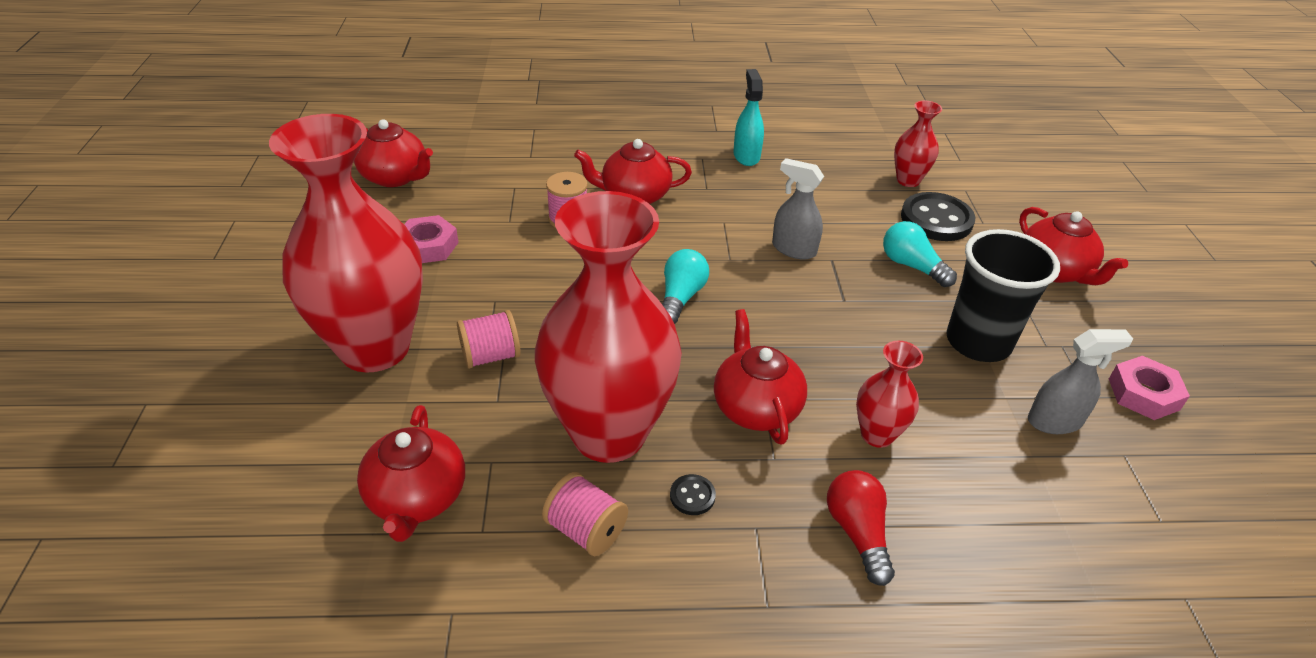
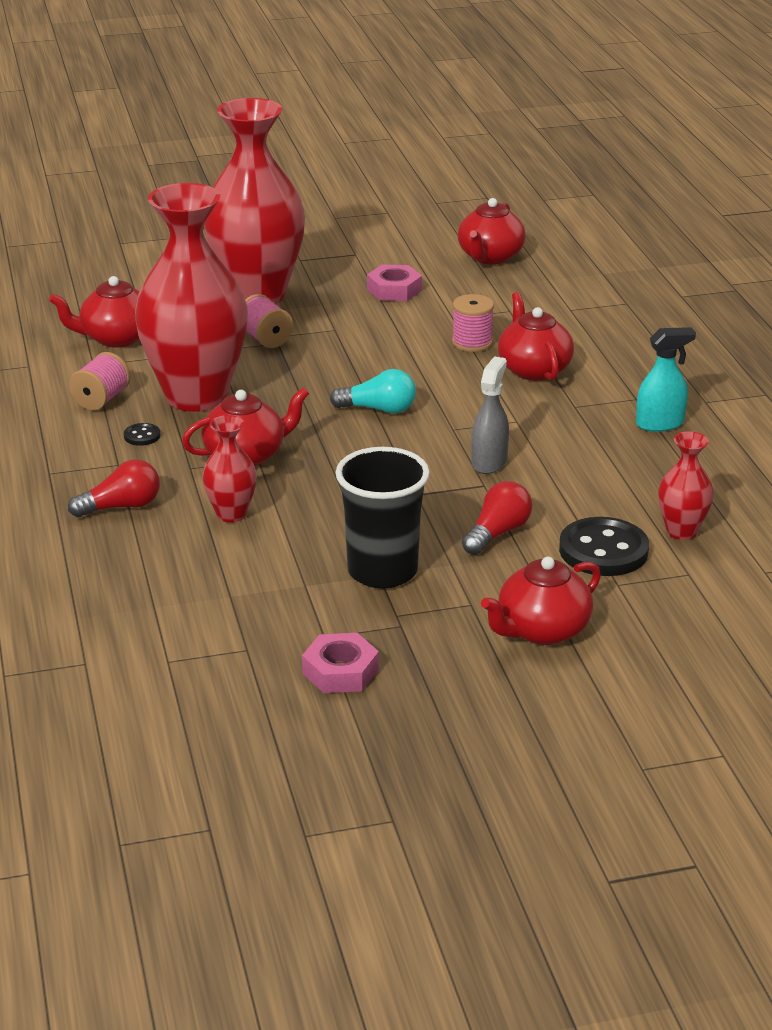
camera: 80 degrees right, 10 degrees down
(912, 266) = (497, 533): turquoise light bulb -> red light bulb
(1054, 421) = (280, 611): grey spray bottle -> none

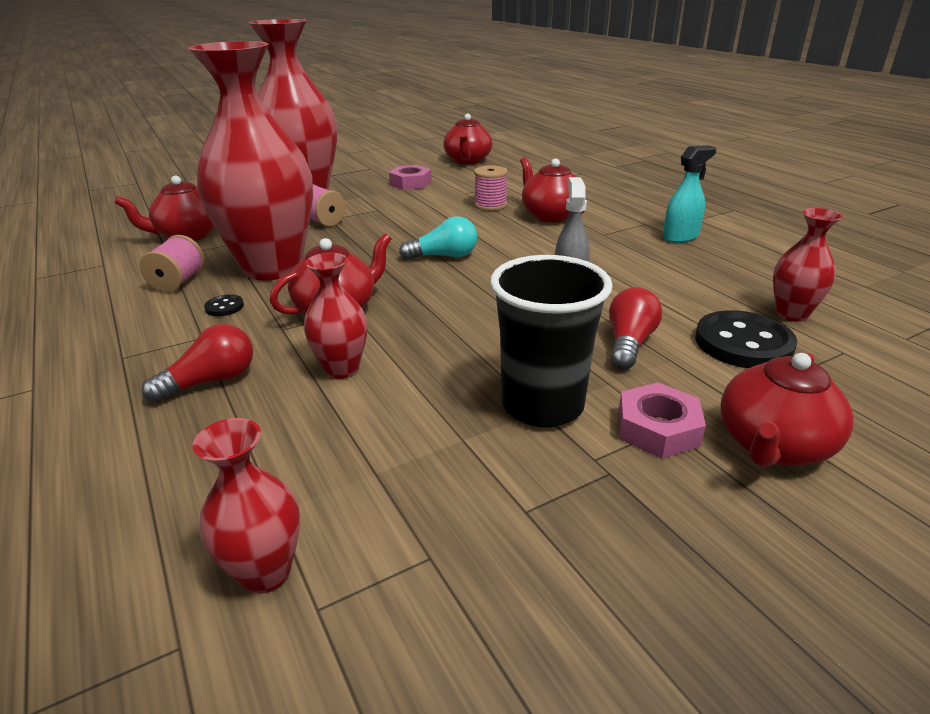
camera: 15 degrees left, 0 degrees up
(140, 638) = (265, 572): none -> red vase
(340, 671) = (580, 568): pink nut -> pink nut (657, 429)

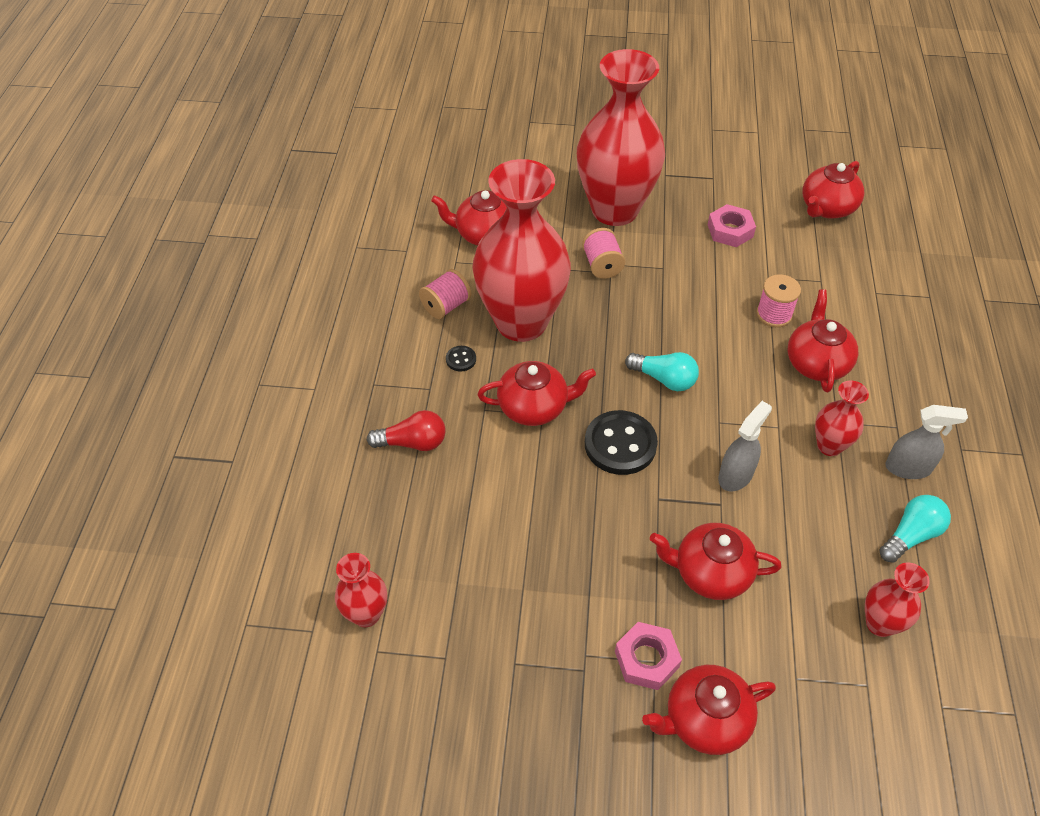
camera: 35 degrees right, 20 degrees up
(342, 369) = (495, 478): red vase -> red vase (829, 446)
(542, 405) = (593, 593): black cup -> none
(629, 343) = (710, 573): red light bulb -> red teapot
(680, 237) = (908, 468): turquoise spray bottle -> grey spray bottle
(734, 264) = (911, 535): none -> turquoise light bulb
(743, 343) = (798, 627): black button -> black button (620, 444)

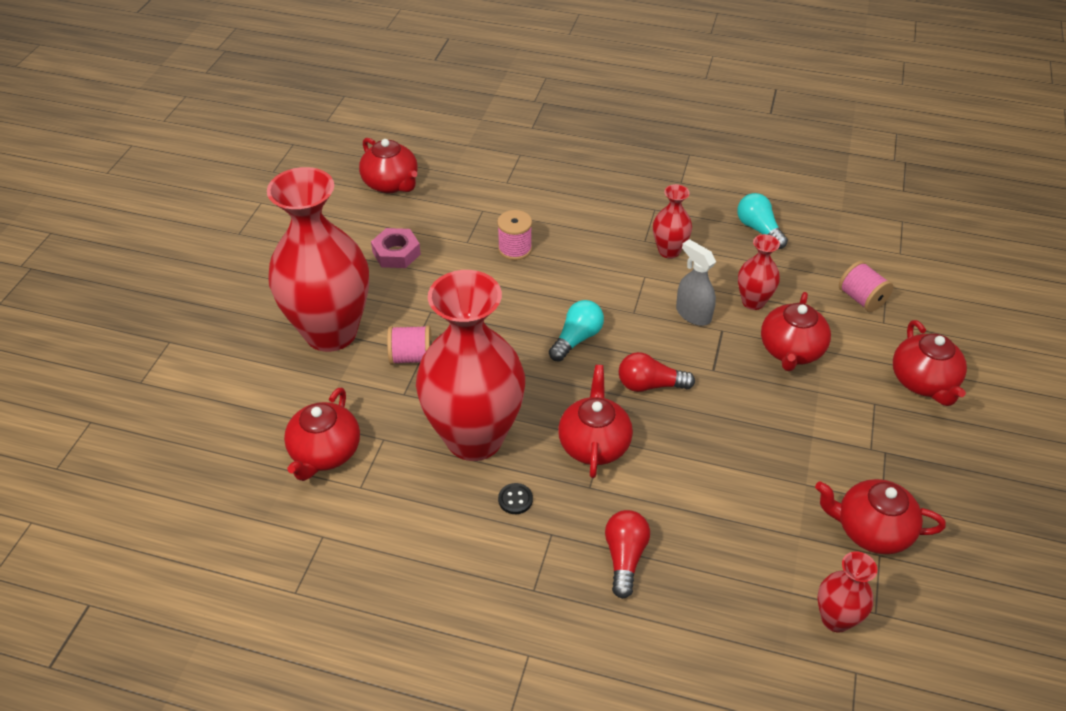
camera: 80 degrees left, 5 degrees down
(446, 306) = (430, 504): pink spool -> pink spool (861, 299)
(620, 444) = (650, 385): black button -> red light bulb
(646, 659) = (873, 408): pink nut -> none
(816, 363) = (579, 237): red teapot -> red teapot (871, 530)
(880, 623) = (835, 266): red vase -> red vase (753, 302)
(908, 468) = (696, 214): grey spray bottle -> none

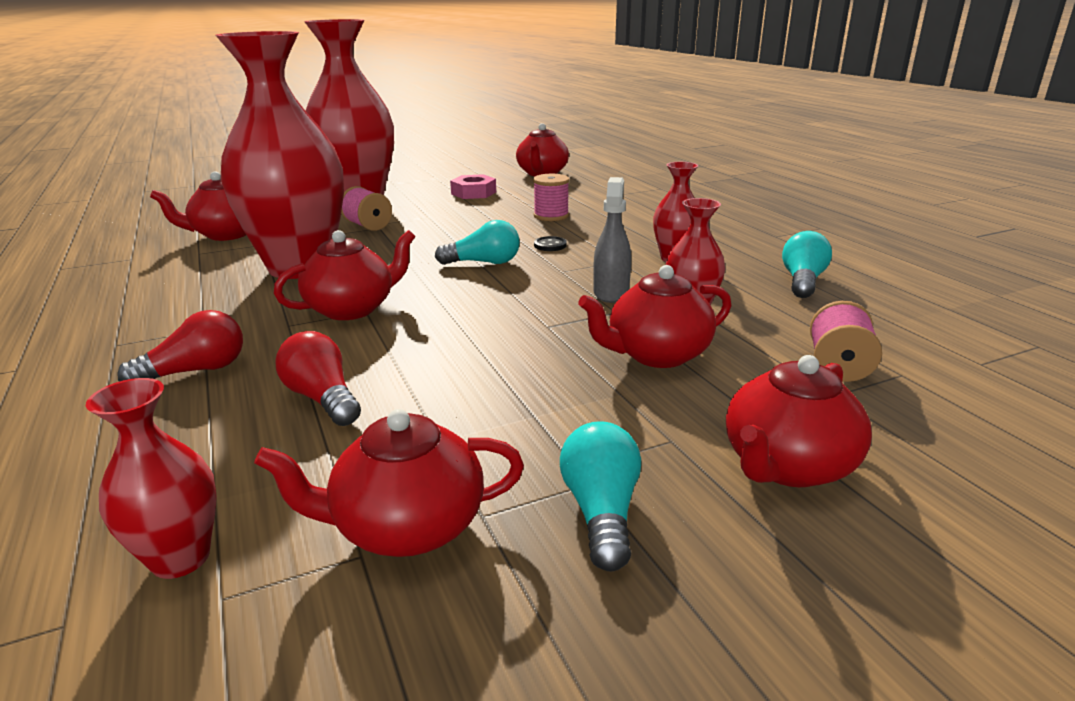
camera: 50 degrees right, 20 degrees down
(515, 499) = (237, 302): black button -> black button (550, 245)
(650, 385) = (473, 306): red light bulb -> red light bulb (322, 398)
(871, 530) = (407, 527): red teapot -> red teapot turned 75 degrees counterclockwise
(909, 461) = (601, 512): none -> turquoise light bulb

